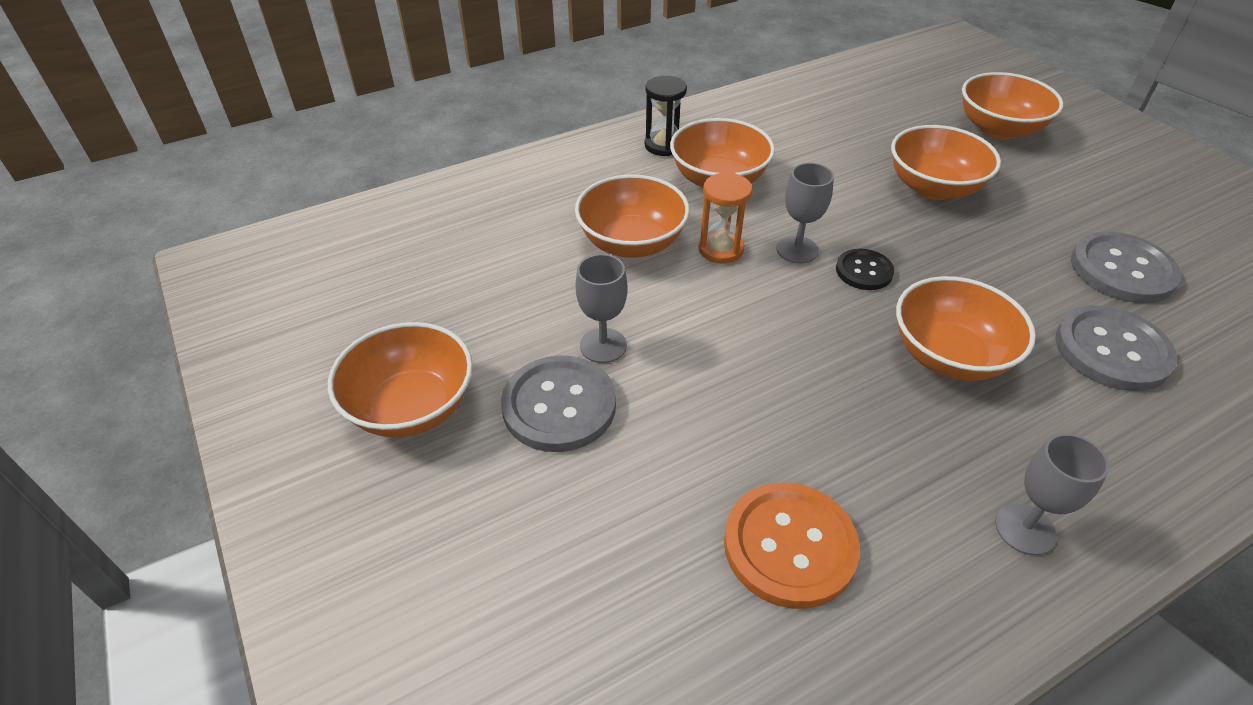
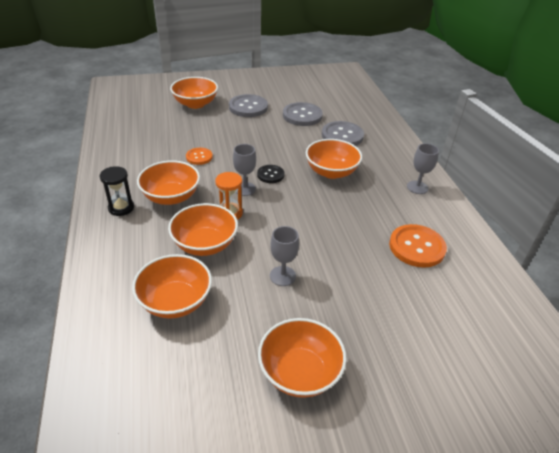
camera: 75 degrees left, 5 degrees down
(559, 406) = (320, 303): grey button -> grey button (248, 107)
(843, 177) = (199, 157): none -> orange button
(933, 187) = (225, 136): orange bowl -> orange bowl (175, 301)

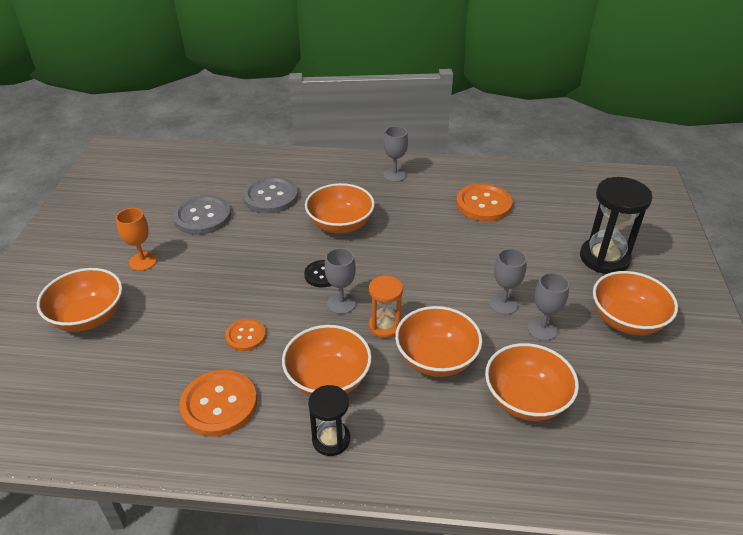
camera: 70 degrees left, 0 degrees up
(141, 160) = (219, 404): none -> orange button
(248, 107) = (143, 261): grey button -> orange goblet
(261, 305) = (542, 329): none -> grey goblet
(390, 349) = (604, 258): none -> black hourglass

